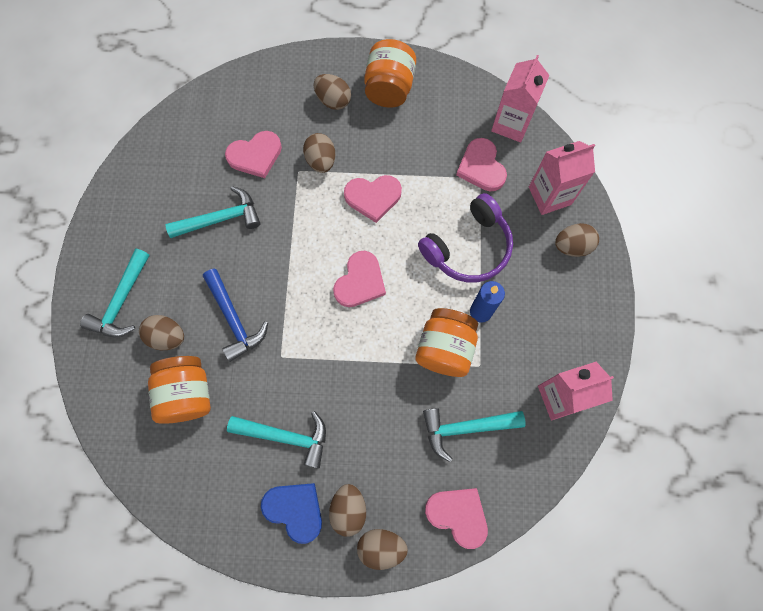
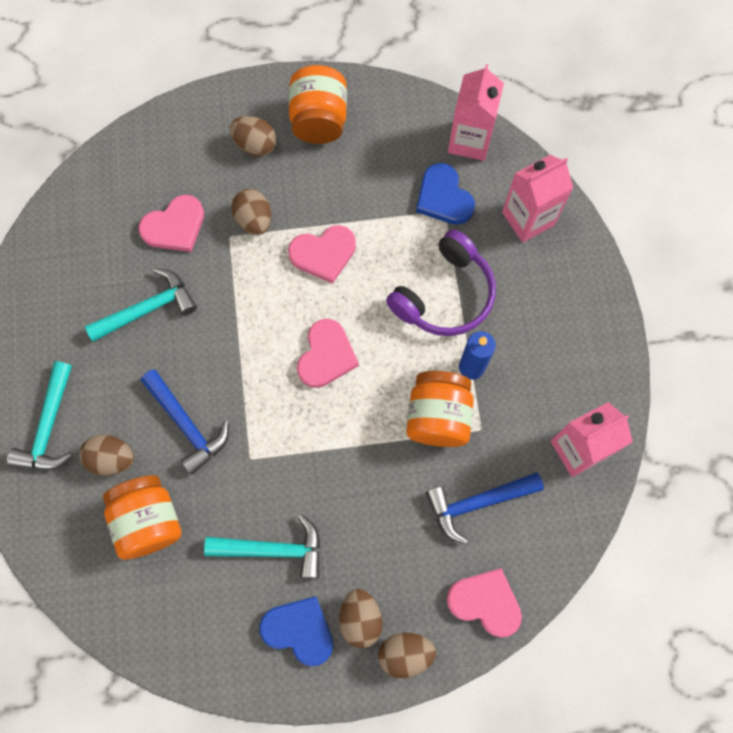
camera: 10 degrees left, 0 degrees up
(466, 428) = (477, 503): turquoise hammer -> blue hammer
(481, 167) = (443, 197): pink heart -> blue heart
(572, 246) = (563, 273): brown egg -> none

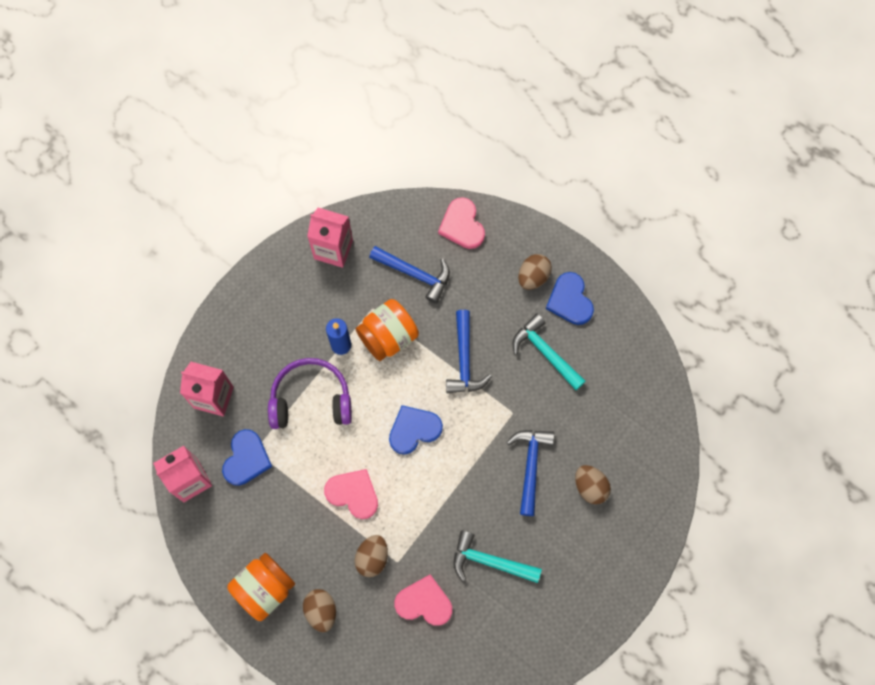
camera: 135 degrees left, 0 degrees up
(49, 427) = (611, 542): turquoise hammer -> none
(149, 521) = (599, 431): orange jar -> none
(326, 356) = (414, 430): pink heart -> blue heart
(344, 464) = (464, 360): none -> blue hammer
(405, 653) = (527, 240): brown egg -> none

